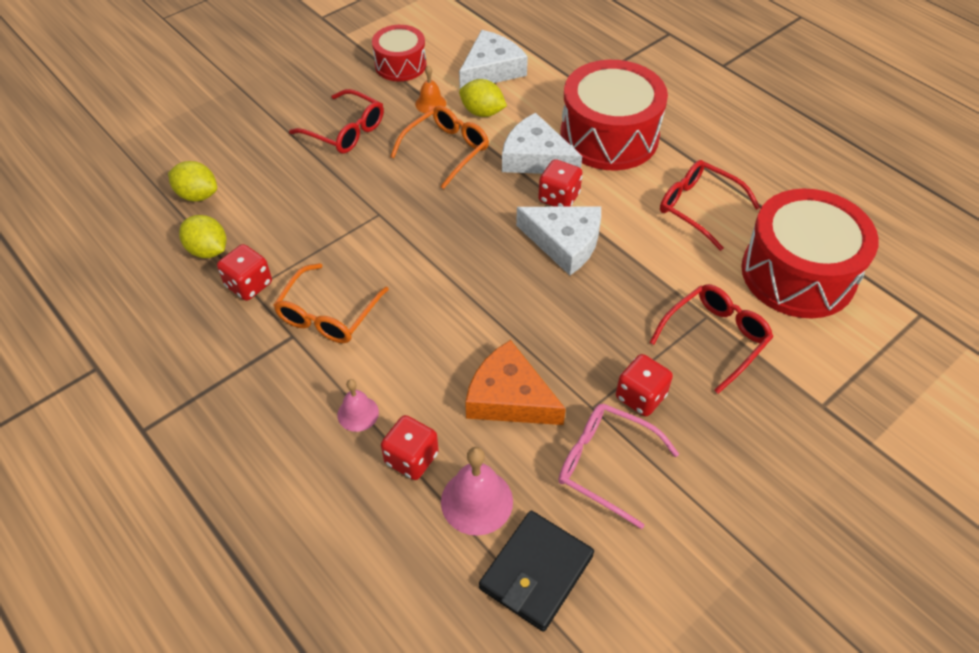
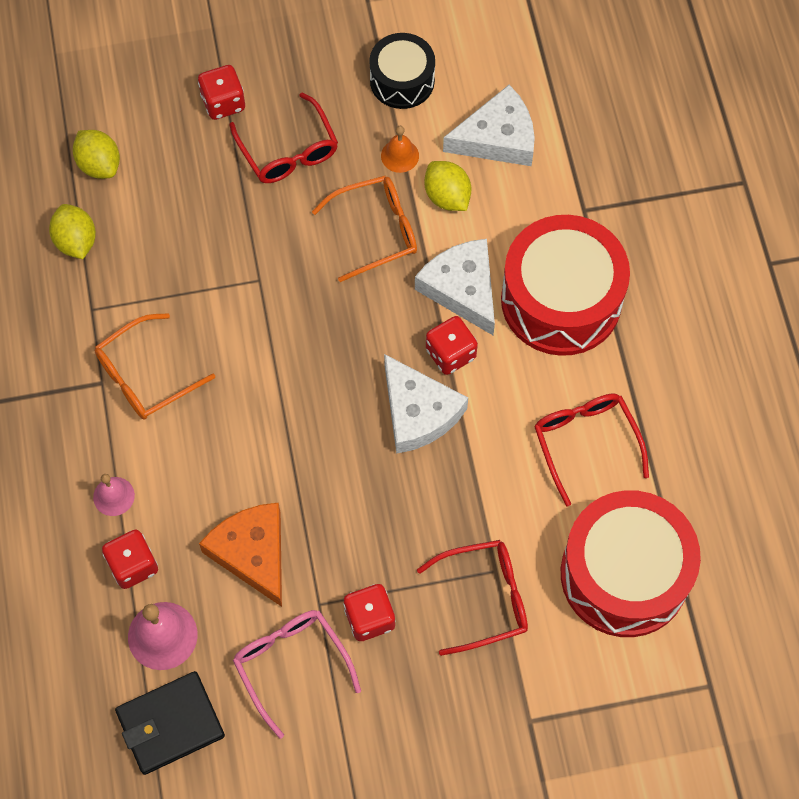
camera: 30 degrees right, 15 degrees up
(249, 285) = (93, 303): red dice -> red dice (223, 103)
(400, 65) = (402, 80): red drum -> black drum

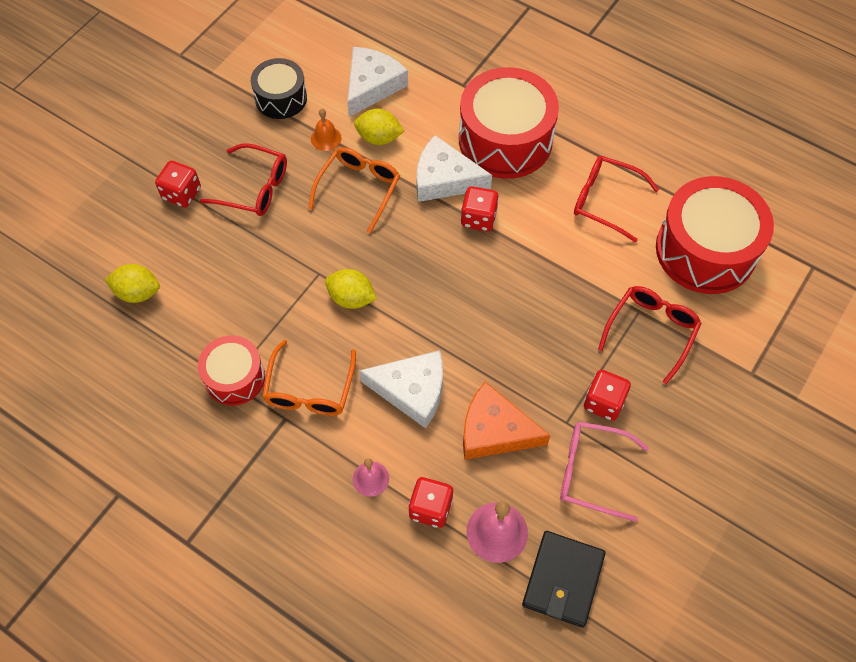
camera: 45 degrees left, 5 degrees down
(76, 241) = (172, 350): yellow lemon -> yellow lemon (351, 298)
(99, 310) = (235, 377): none -> red drum
(418, 412) = (497, 265): white cheese -> white cheese (412, 390)

